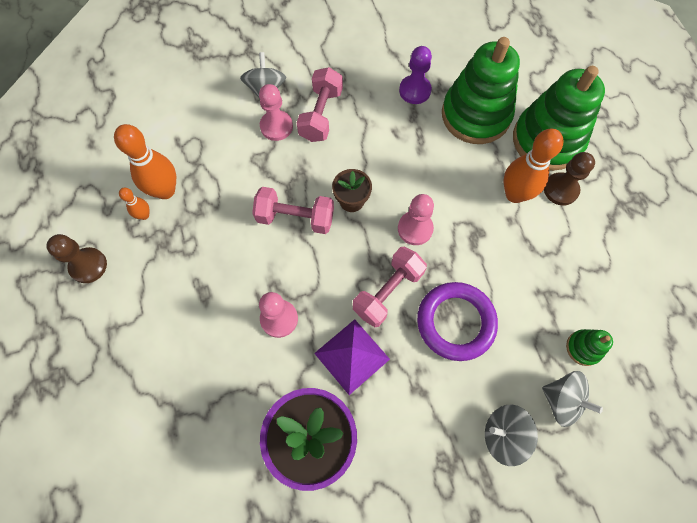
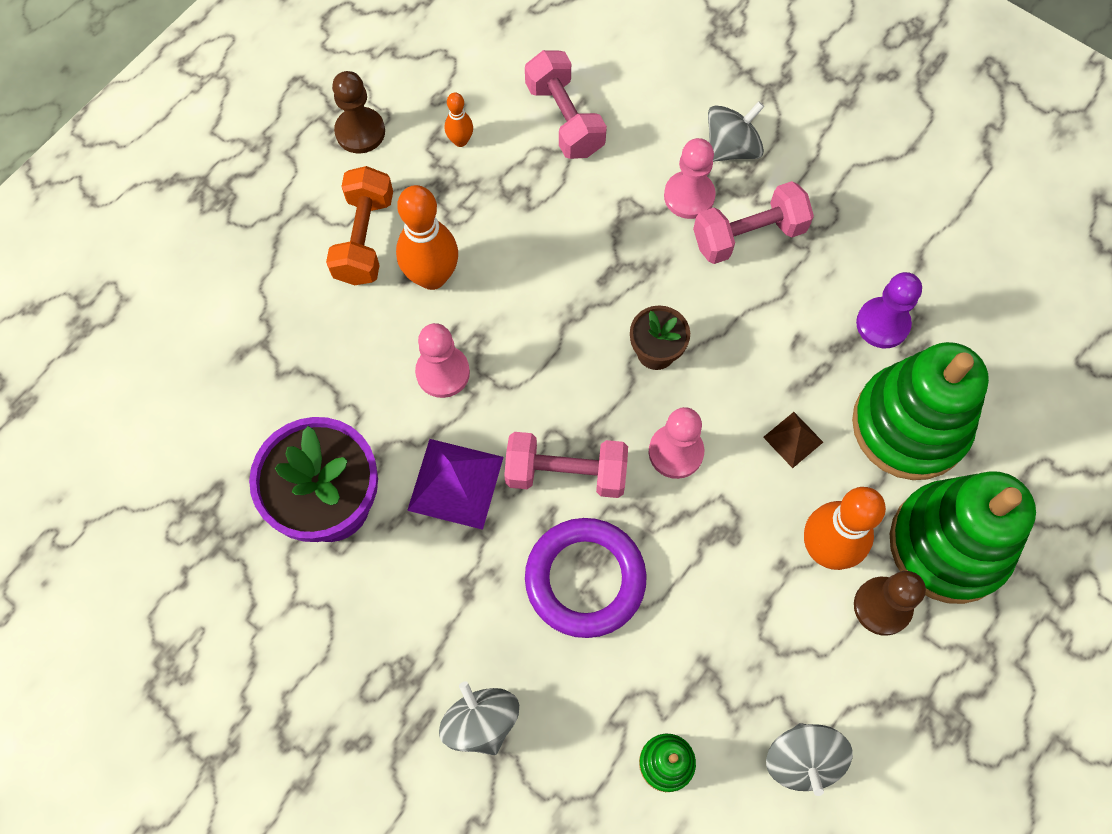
camera: 55 degrees right, 0 degrees up
(159, 308) = (364, 238): none -> orange dumbbell
(165, 190) = (507, 139): orange bowling pin -> orange bowling pin (432, 276)
(295, 218) = (582, 303): pink dumbbell -> pink dumbbell (564, 119)
(447, 170) = (793, 439): none -> brown pyramid
(562, 400) = (575, 772): grey spinning top -> grey spinning top (802, 760)

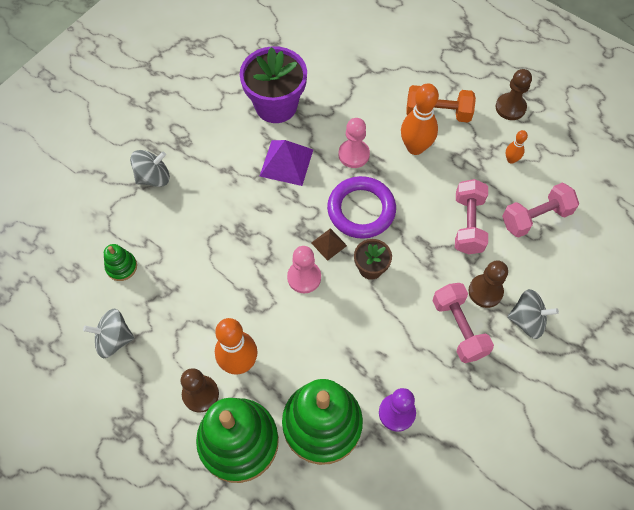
camera: 90 degrees right, 5 degrees down
(566, 473) = (291, 218): pink dumbbell -> pink dumbbell (468, 224)
(585, 579) = (228, 227): purple ring -> purple ring (361, 210)
(689, 196) = (485, 291): pink pawn -> brown pawn
(731, 147) = (527, 320): grey spinning top -> grey spinning top turned 45 degrees counterclockwise
(793, 439) = (312, 347): brown pyramid -> brown pyramid (329, 244)

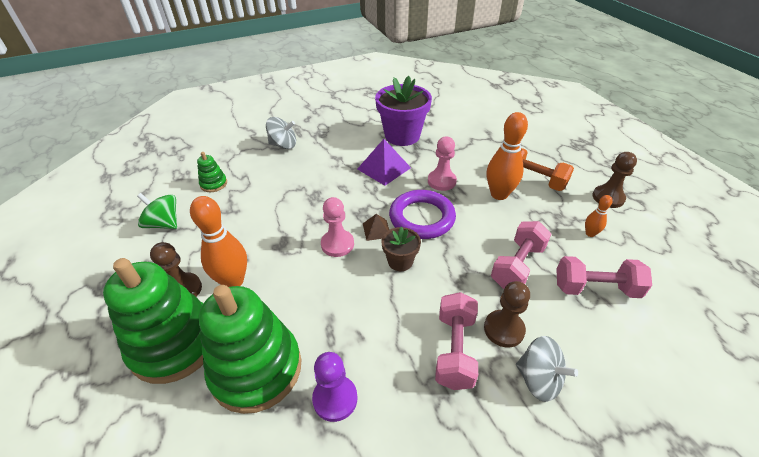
camera: 30 degrees right, 20 degrees down
(114, 339) = (164, 224): grey spinning top -> green spinning top

